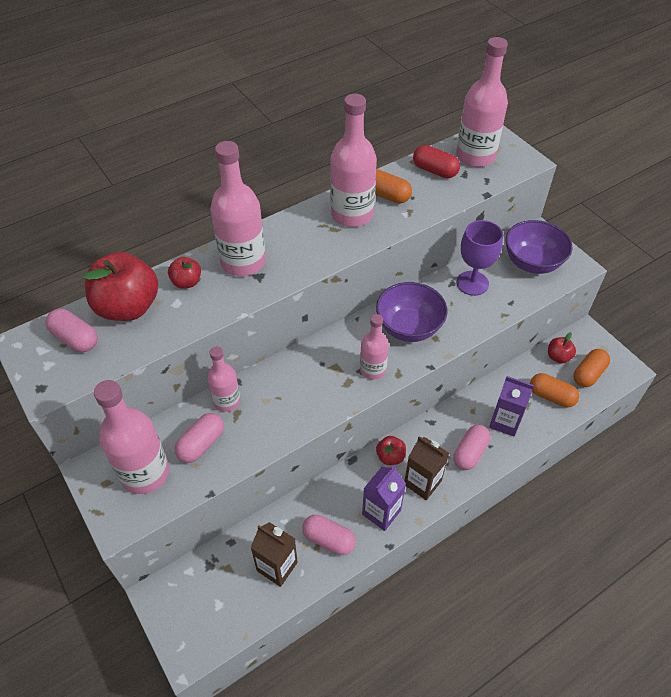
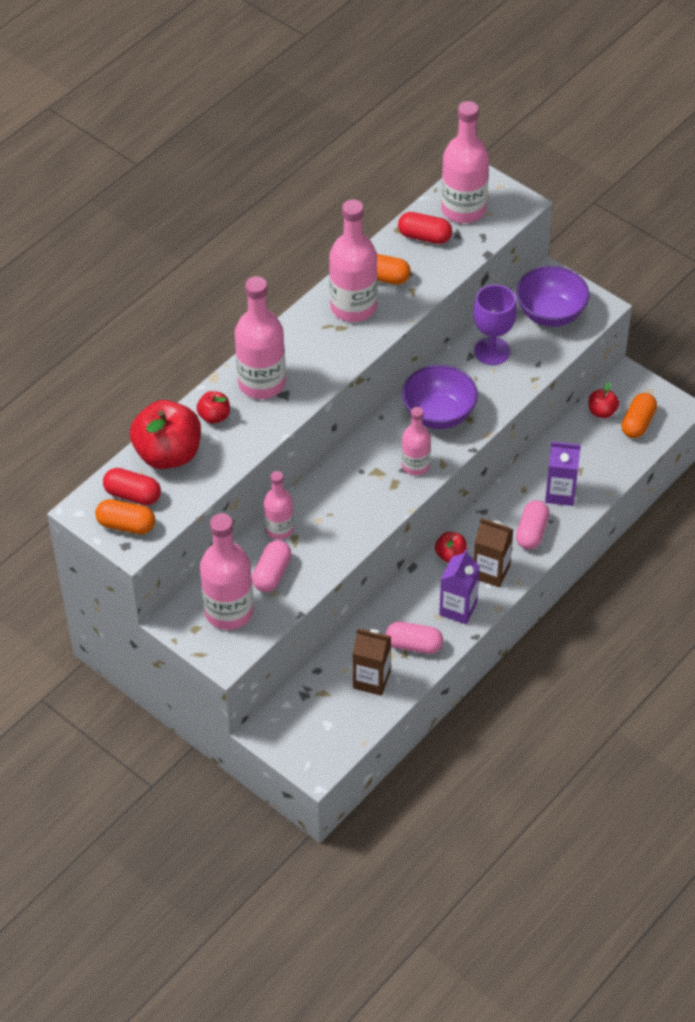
camera: 15 degrees left, 0 degrees up
(75, 338) = (133, 495): pink capsule -> red capsule
(551, 396) = (603, 456): orange capsule -> orange capsule (126, 525)

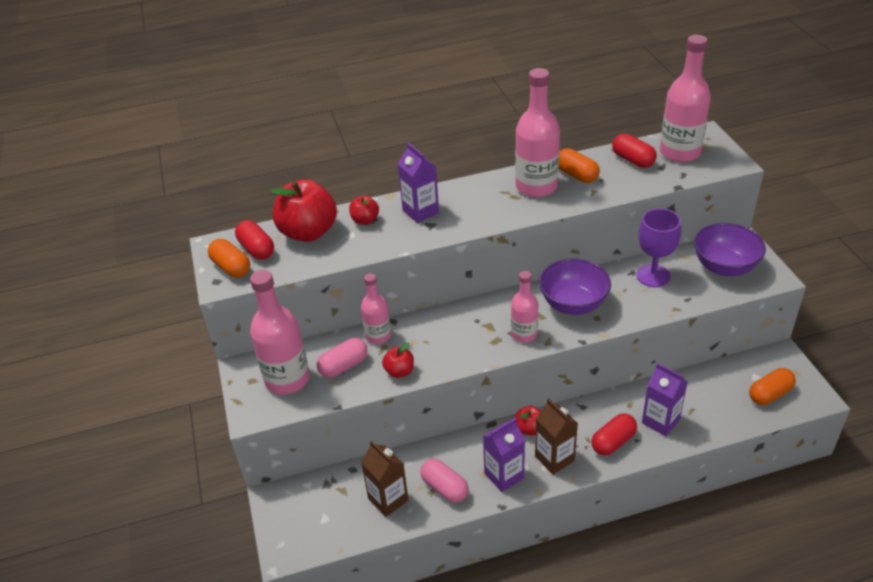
camera: 35 degrees right, 10 degrees down
(261, 383) = (420, 211): pink bottle -> purple carton
(531, 532) = (613, 442): pink capsule -> red capsule
(602, 412) = (741, 372): red apple -> red apple (399, 371)

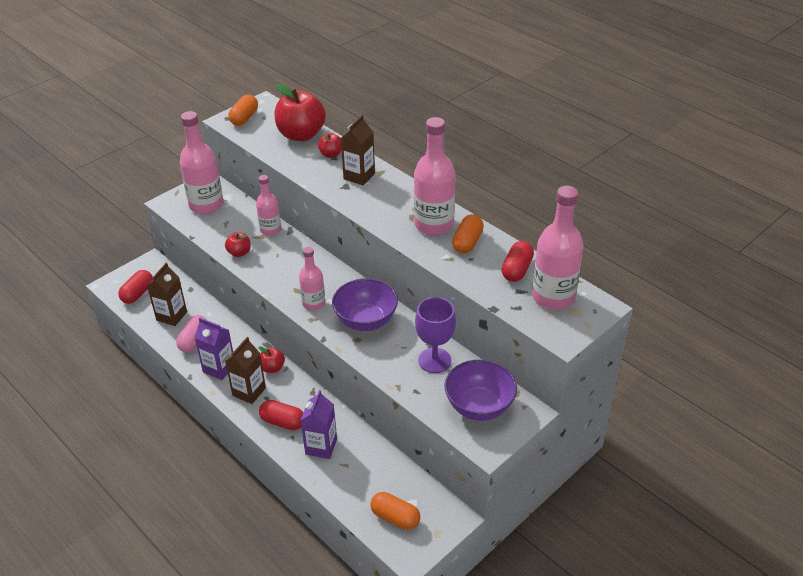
camera: 60 degrees right, 0 degrees up
(257, 249) = (269, 121): red capsule -> red capsule (138, 293)
(344, 366) = (231, 225): pink capsule -> none
(420, 211) = (359, 176): purple carton -> brown carton

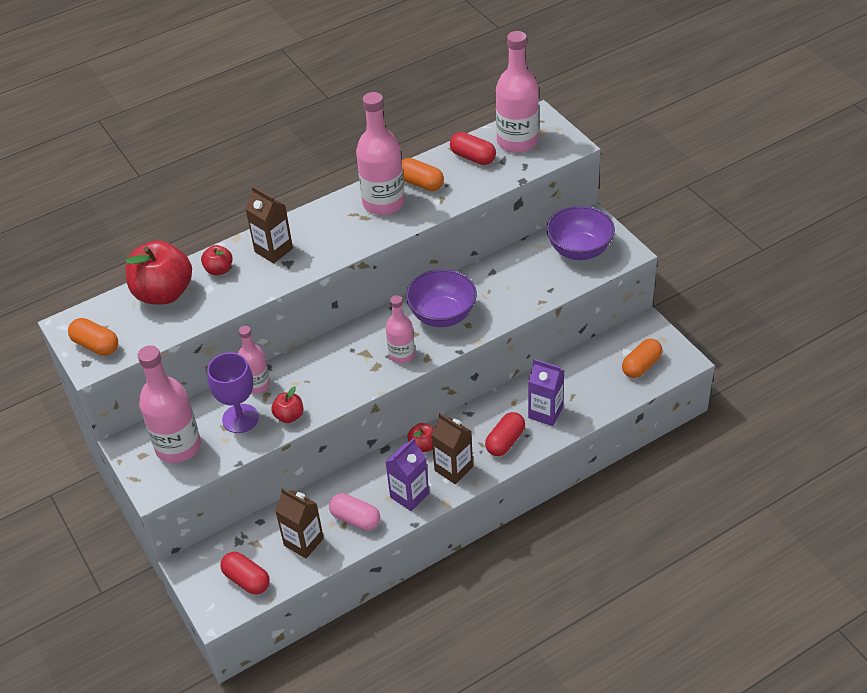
camera: 75 degrees left, 5 degrees up
(434, 360) = (513, 271): purple goblet -> purple goblet (240, 418)

